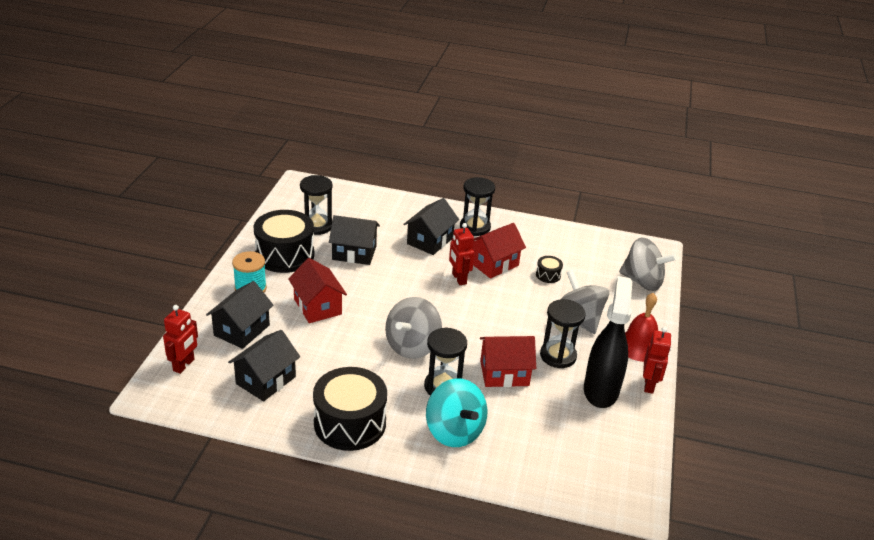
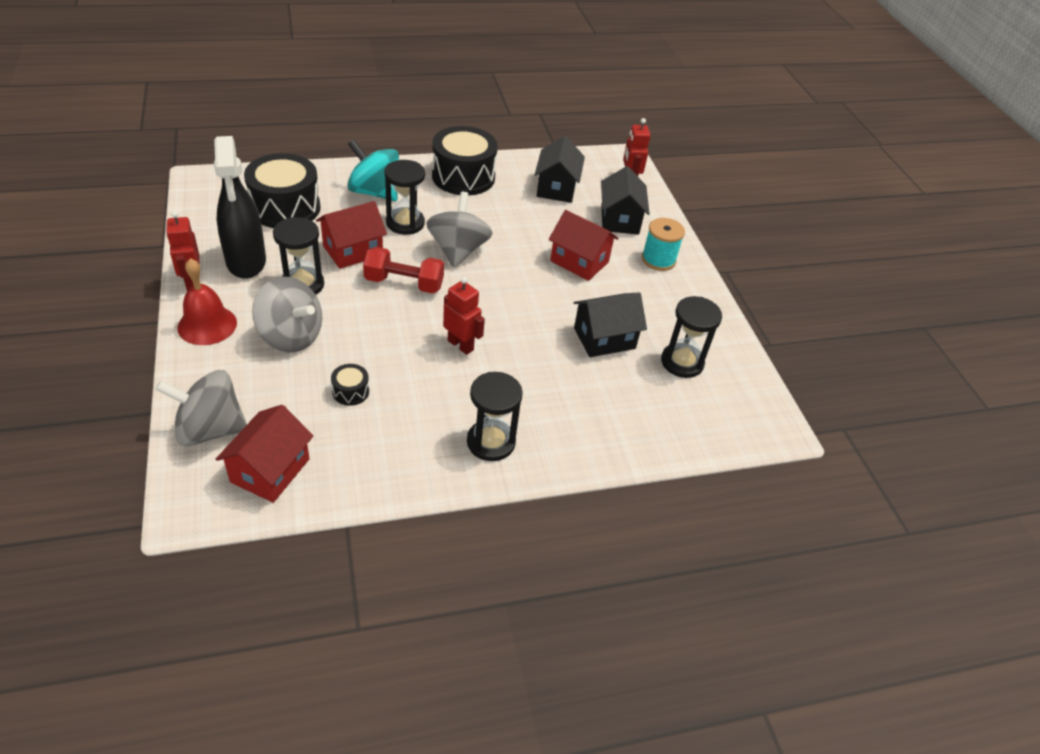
camera: 150 degrees right, 10 degrees up
(285, 255) = (671, 309): black drum -> black drum (285, 208)
(430, 241) = (533, 392): black house -> none
(475, 332) = (404, 283): none -> red dumbbell
(494, 264) = (430, 384): red house -> red house (270, 470)

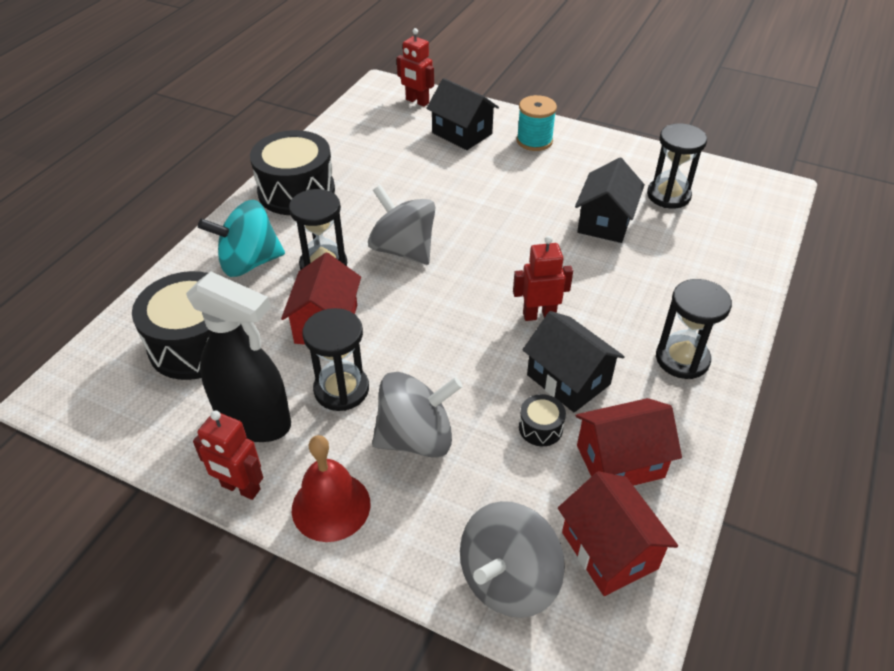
camera: 45 degrees left, 0 degrees up
(404, 283) = (415, 310): red dumbbell -> none
(556, 188) = (379, 145): black house -> black house (568, 379)
(579, 261) = (494, 184): red house -> red house (620, 461)

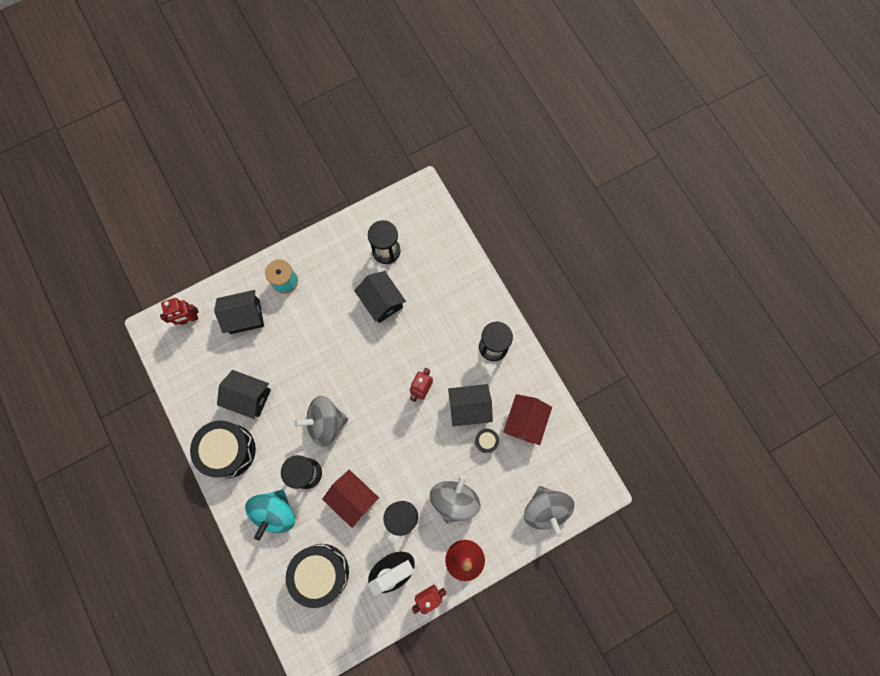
camera: 55 degrees left, 30 degrees up
(374, 177) = (249, 397): none -> black house
(609, 550) = (559, 460): red house -> none

